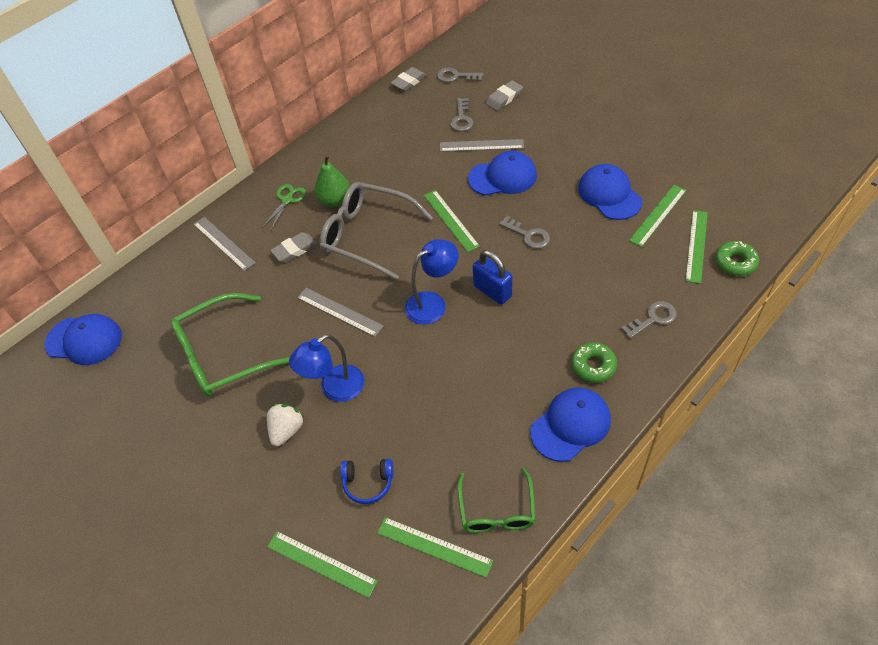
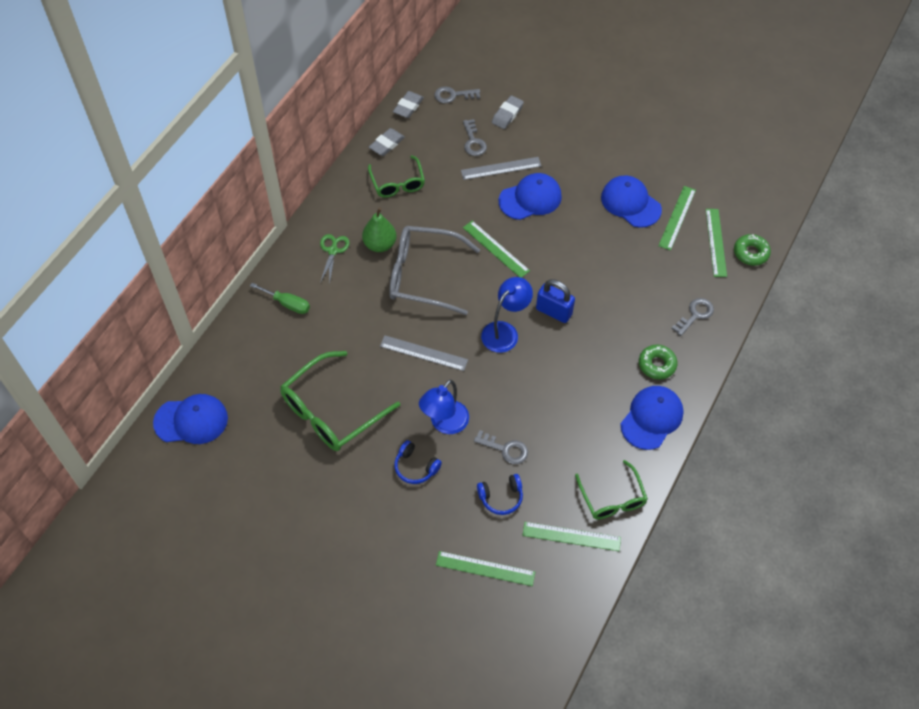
camera: 20 degrees left, 5 degrees up
(223, 243) = (287, 304): grey ruler -> green screwdriver
(287, 430) = (415, 467): white strawberry -> blue headphones
(294, 250) = (359, 300): grey eraser -> grey eraser (387, 144)
(373, 147) = (397, 183): none -> green glasses
(528, 235) = (570, 253): grey key -> grey key (505, 449)

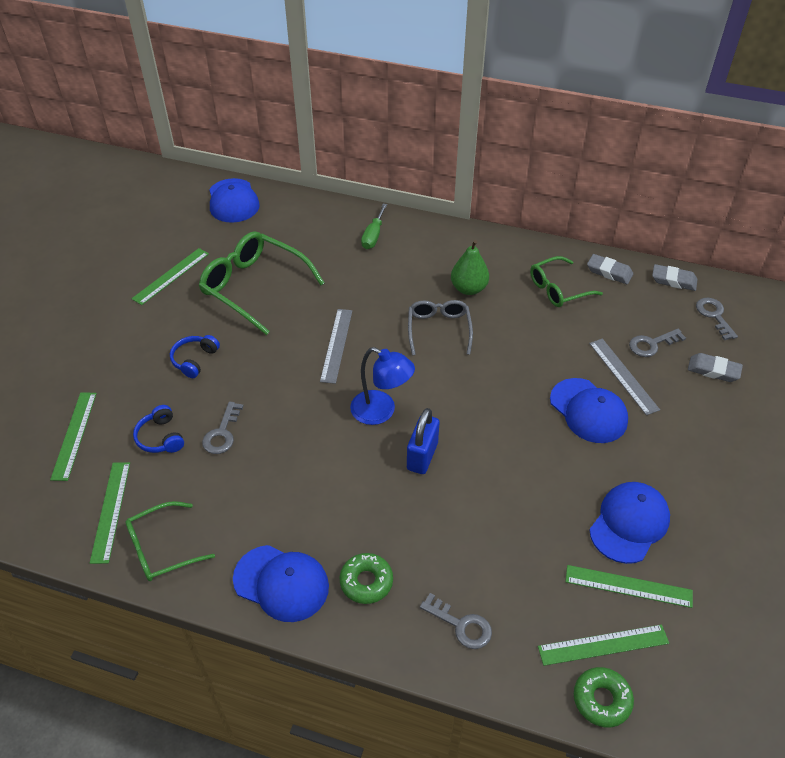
camera: 80 degrees right, 10 degrees down
(333, 251) = (448, 255): green scissors -> none
(424, 275) = (439, 330): grey glasses -> grey glasses, size x0.61
(444, 424) = (249, 375): blue lamp -> none
(496, 249) = (498, 387): green ruler -> green ruler (171, 276)

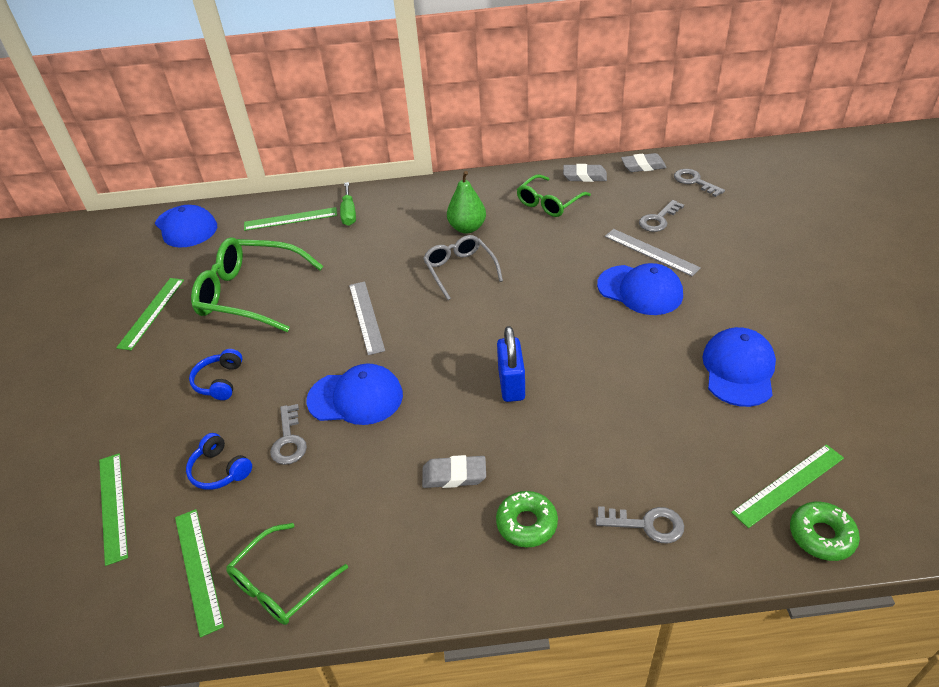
camera: 20 degrees left, 5 degrees down
(281, 583) = (437, 563): blue cap -> blue cap (356, 398)
(381, 412) = (446, 360): blue lamp -> none
(628, 586) = (775, 423): green ruler -> green ruler (290, 219)
(713, 370) = (723, 222): grey eraser -> grey eraser (454, 475)

